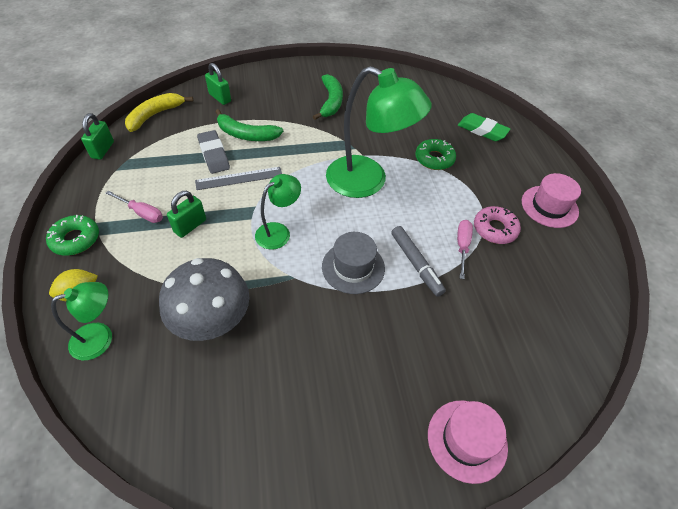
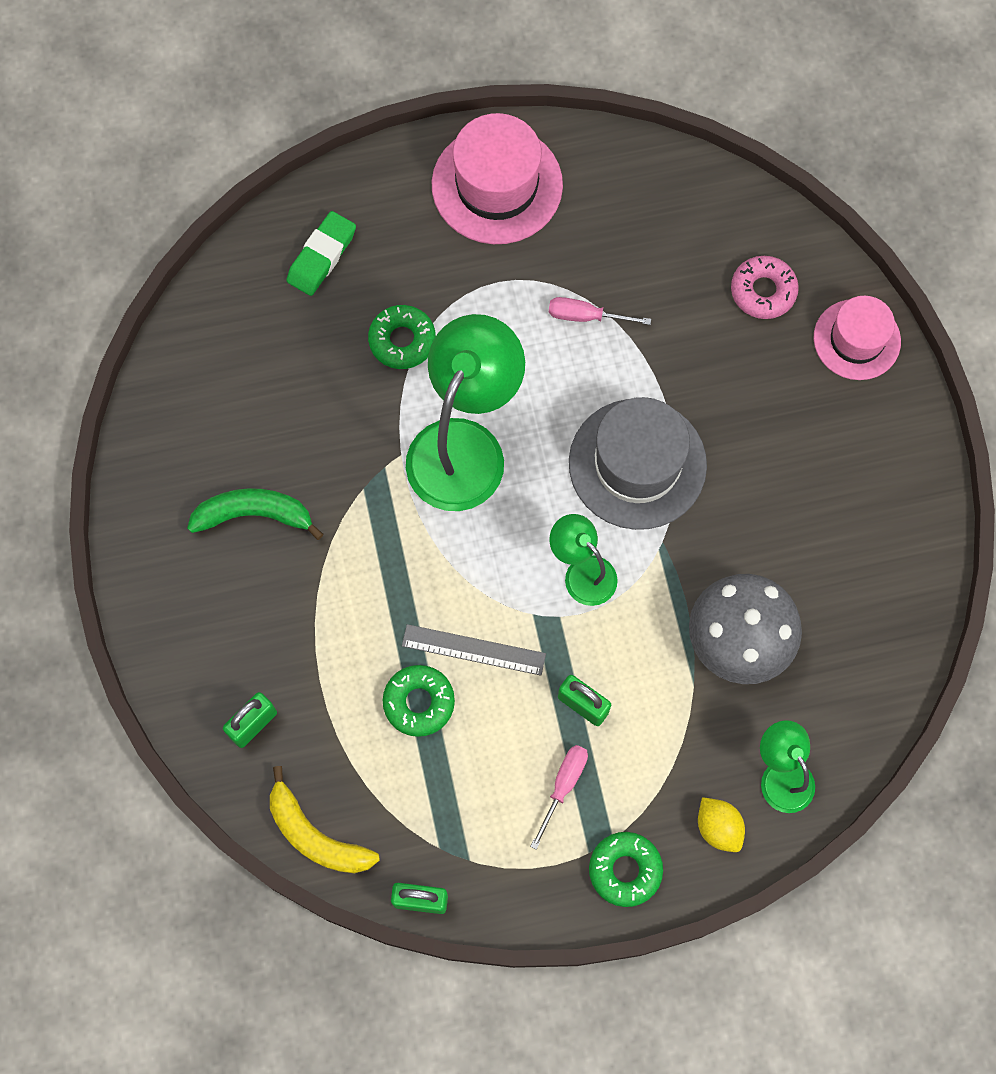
camera: 90 degrees left, 20 degrees up
(214, 155) = (419, 702): grey eraser -> green donut
(239, 178) = (473, 649): grey ruler -> grey ruler turned 60 degrees counterclockwise
(246, 134) = (360, 656): green banana -> none
(353, 267) = (637, 464): grey hat -> grey hat, size x1.55
(416, 264) = (623, 380): grey marker -> none
(495, 229) = (549, 268): pink donut -> pink donut (763, 291)
(549, 206) = (497, 185): pink hat -> pink hat, size x1.55

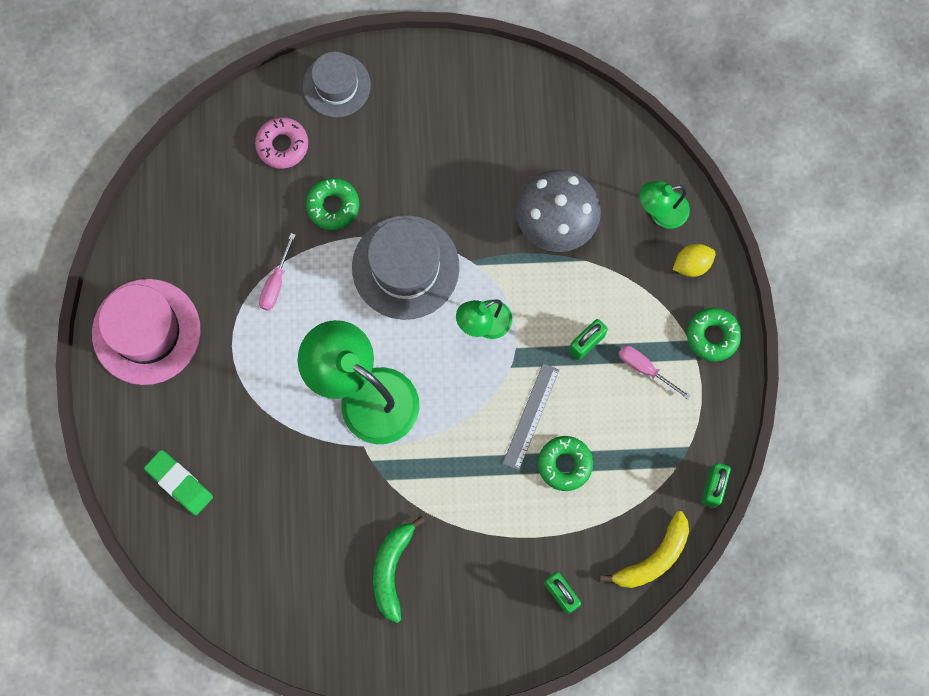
camera: 80 degrees left, 5 degrees up
(402, 340) = (267, 429): green donut -> green donut (333, 206)
(856, 339) = (336, 85): pink hat -> grey hat

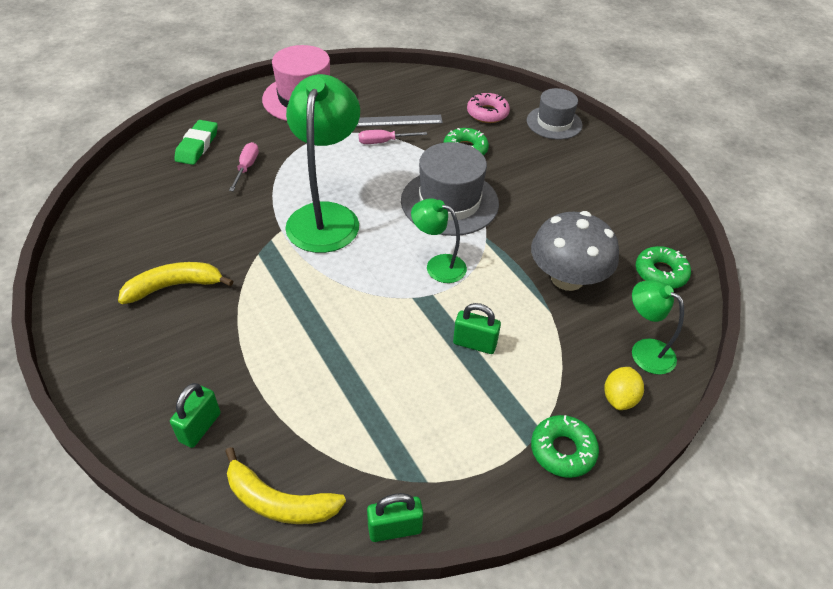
camera: 60 degrees right, 30 degrees down
(392, 569) = (174, 286): green banana -> yellow banana
(530, 416) = (375, 329): grey ruler -> grey ruler (398, 120)
(564, 464) = (342, 375): green donut -> green donut (660, 273)
(644, 368) = (483, 402): pink screwdriver -> pink screwdriver (246, 167)
(692, 264) = (619, 398): yellow lemon -> yellow lemon turned 75 degrees clockwise

